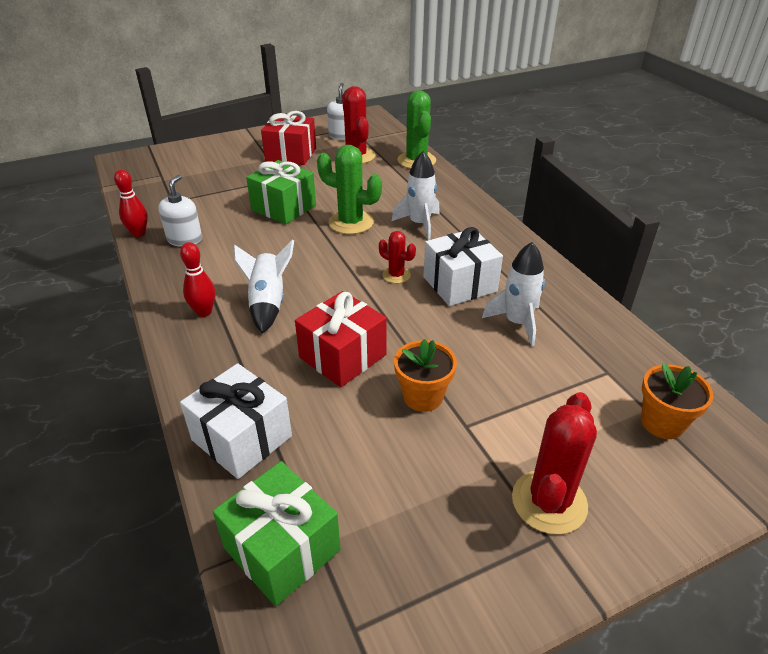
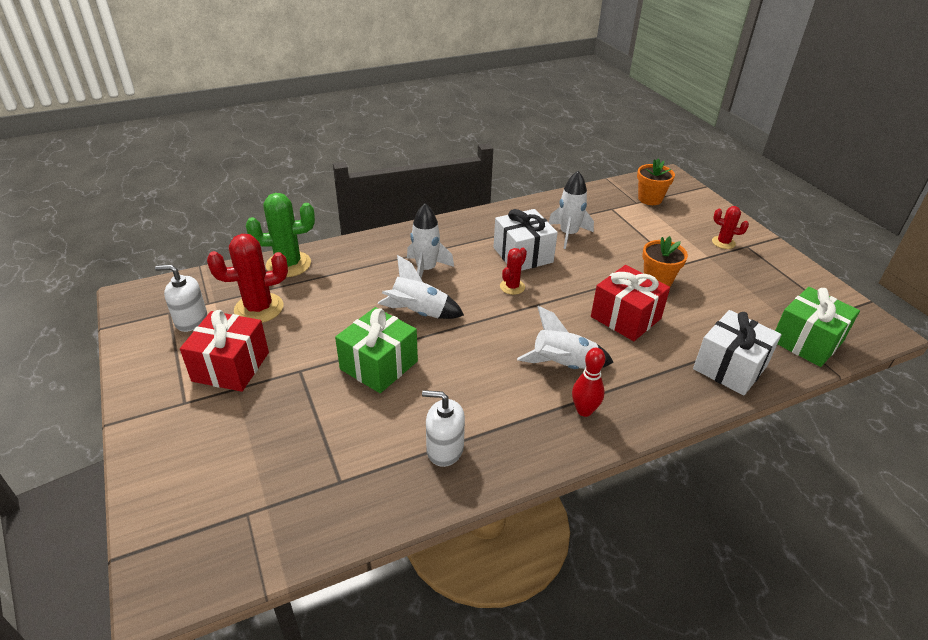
camera: 90 degrees left, 0 degrees up
(139, 233) = (427, 503): red bowling pin -> none
(351, 222) = (419, 313): green cactus -> white rocket
(549, 502) = (723, 242): red cactus -> red cactus, size x0.56

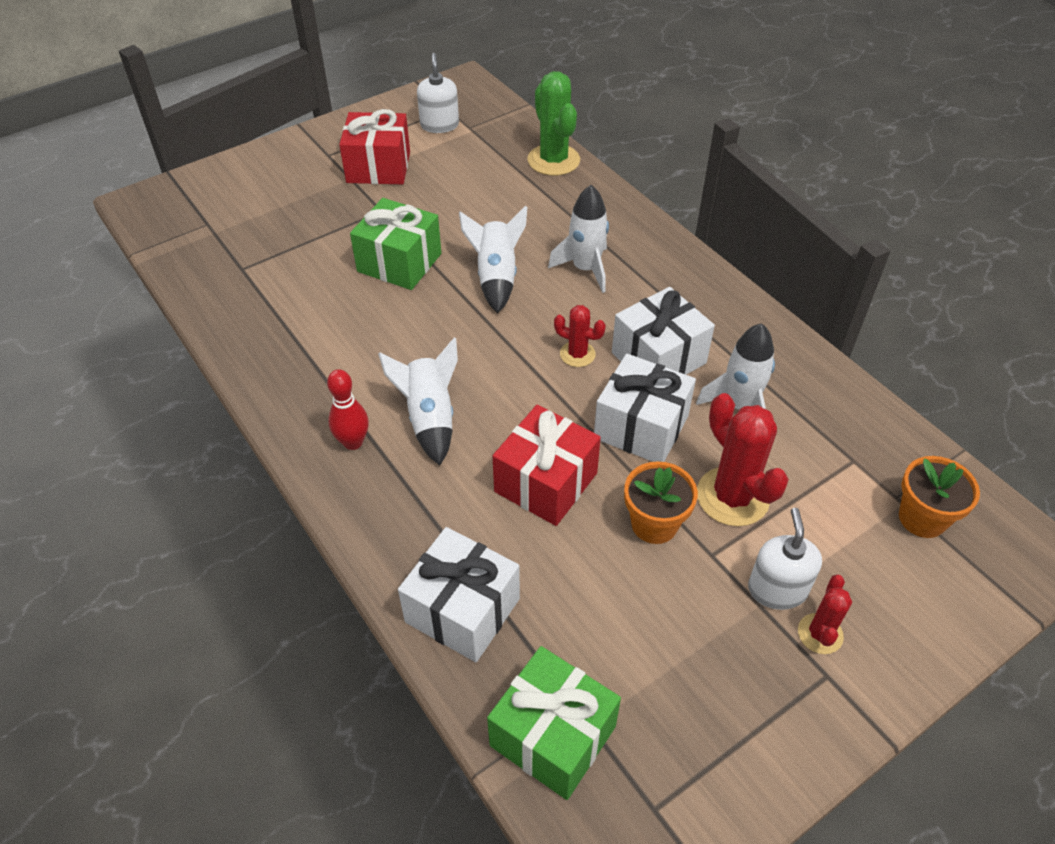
camera: 80 degrees right, 10 degrees up
(259, 308) = (469, 160): red cactus -> red cactus (732, 496)
(444, 449) = (284, 331): white soap dispenser -> white soap dispenser (777, 589)
(581, 272) = (641, 427): none -> white gift

